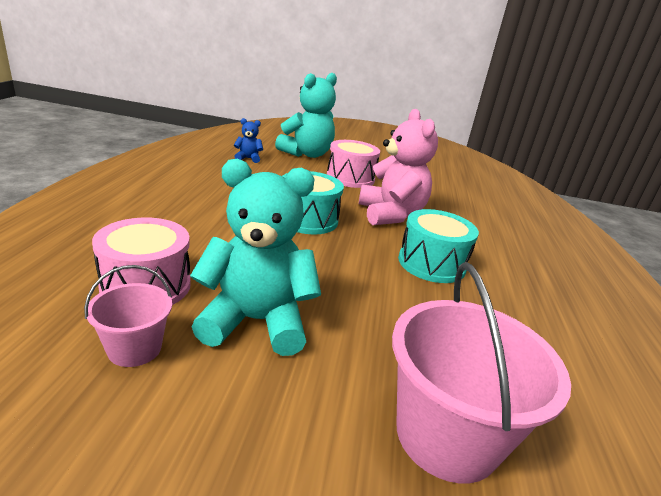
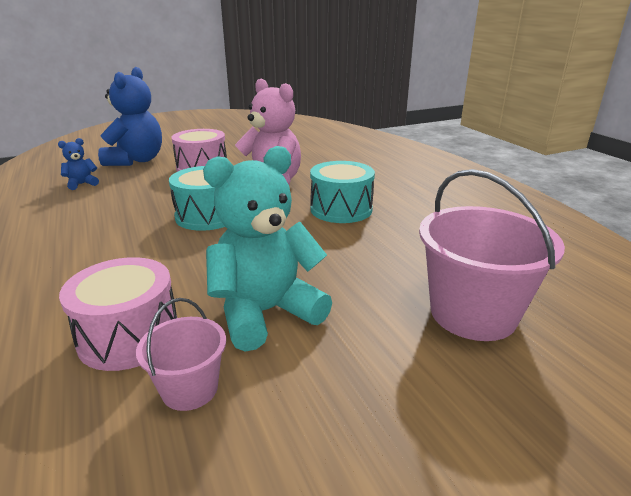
camera: 30 degrees left, 0 degrees up
(307, 154) = (136, 160): turquoise teddy bear -> blue teddy bear

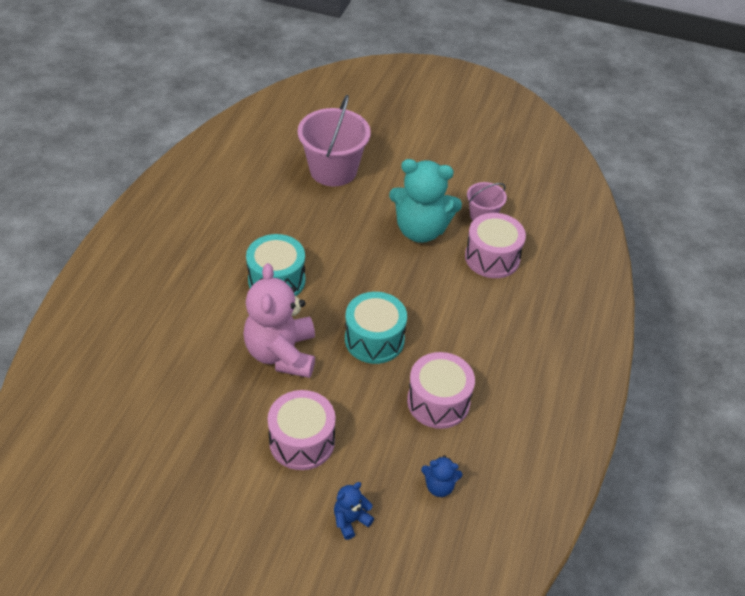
camera: 140 degrees left, 20 degrees up
(112, 210) = (438, 402): none -> pink drum
(136, 160) = (350, 520): blue teddy bear -> blue teddy bear, size x0.45

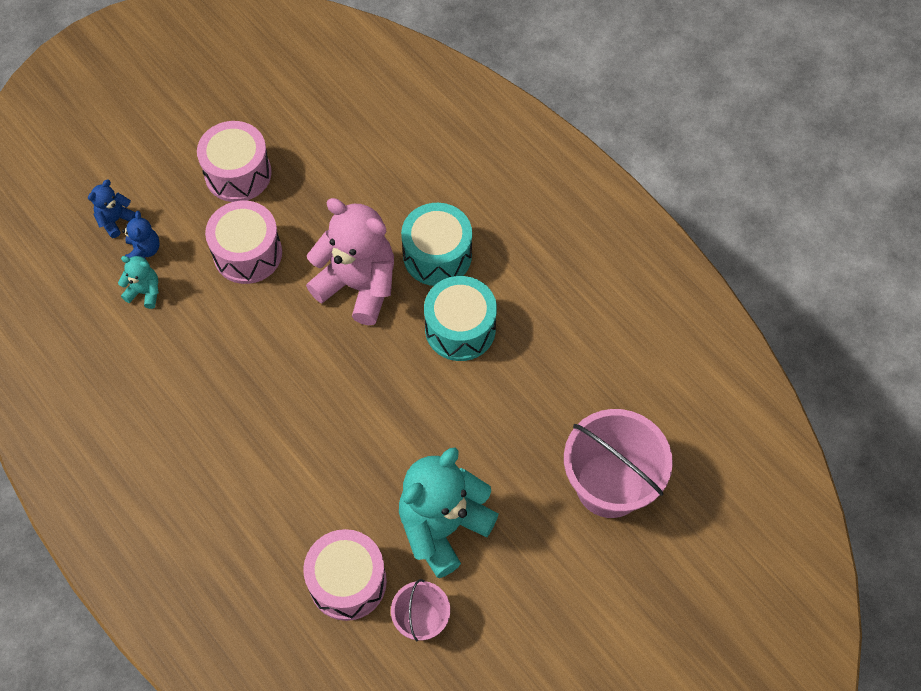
camera: 125 degrees right, 15 degrees up
(374, 339) = (317, 379): turquoise drum -> turquoise drum (437, 255)
(387, 494) = (145, 292): none -> turquoise teddy bear
(438, 402) = (202, 393): pink drum -> pink drum (238, 174)
(439, 486) = (119, 338): blue teddy bear -> blue teddy bear (115, 220)

